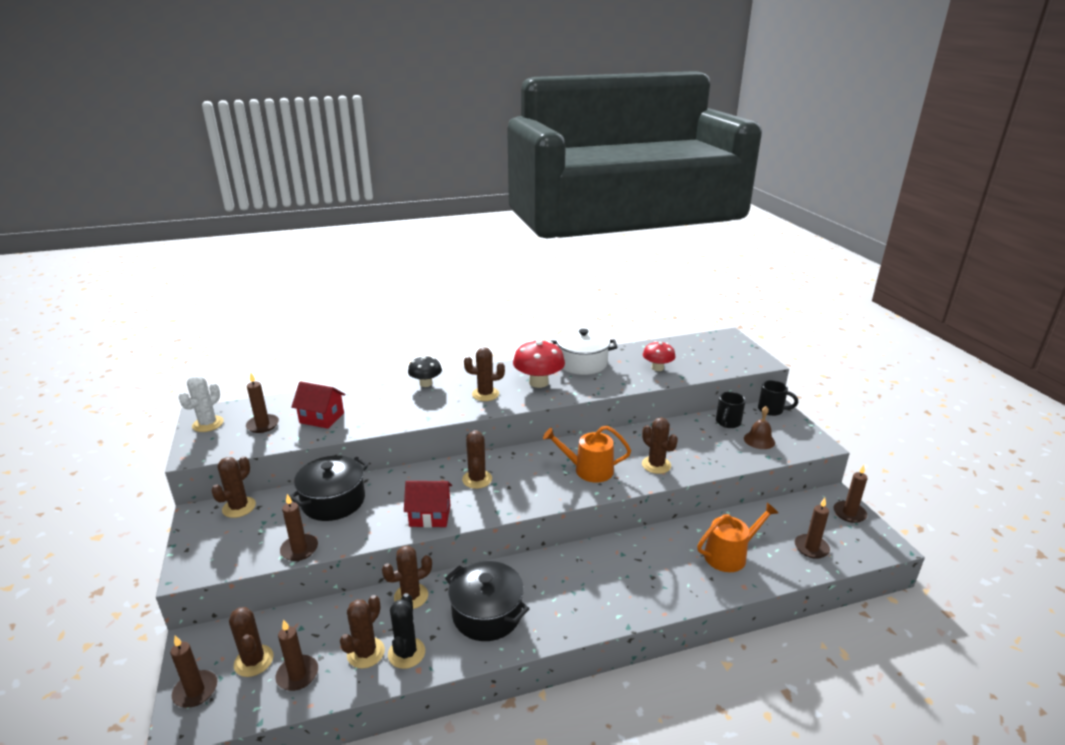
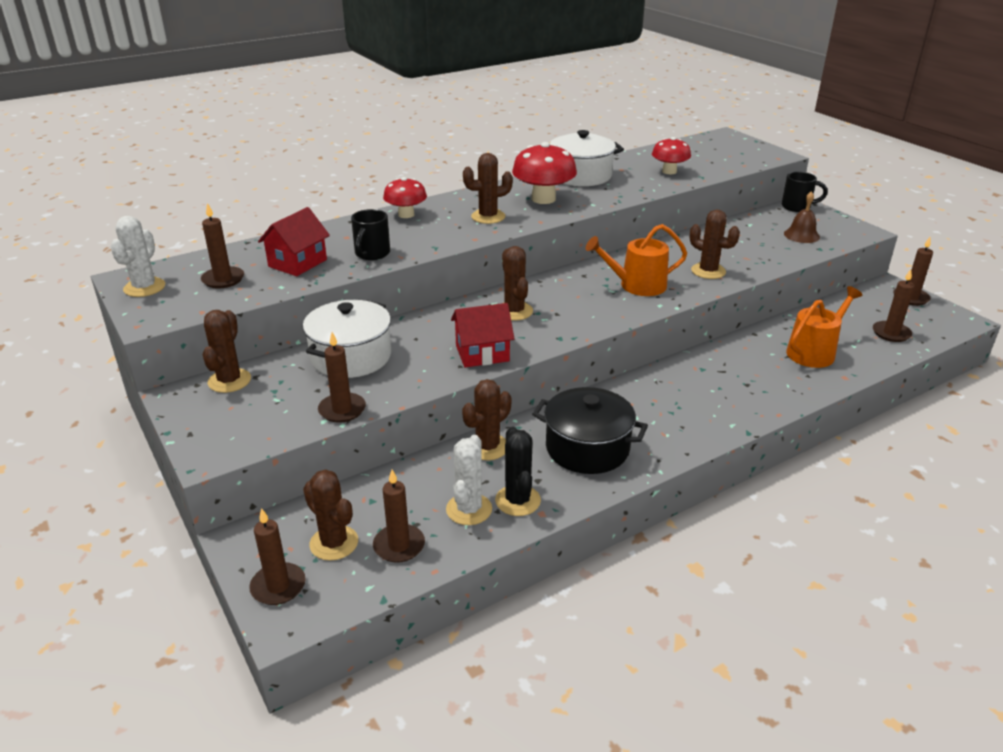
camera: 15 degrees left, 5 degrees up
(321, 418) = (297, 263): red house -> red house turned 60 degrees counterclockwise
(333, 501) = (351, 357): black pot -> white pot
(366, 653) = (469, 509): brown cactus -> white cactus
(426, 383) = (406, 214): black mushroom -> red mushroom
(727, 423) = (759, 224): black mug -> black mug (371, 254)

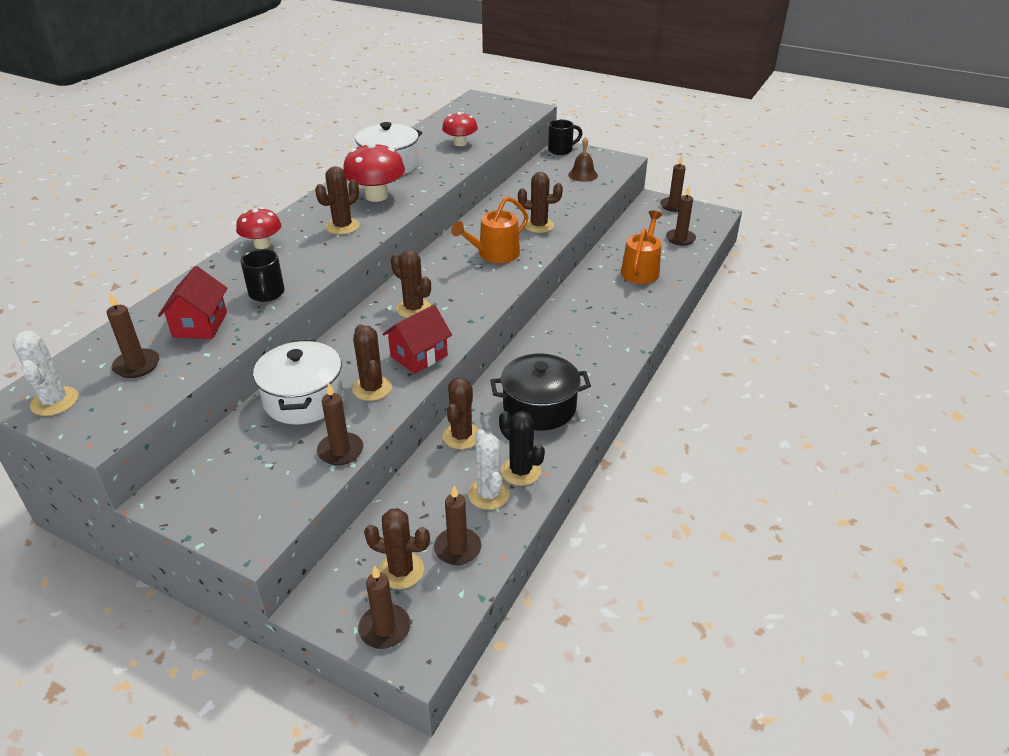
camera: 30 degrees left, 5 degrees up
(229, 381) = (204, 464): brown cactus -> brown cactus (372, 388)

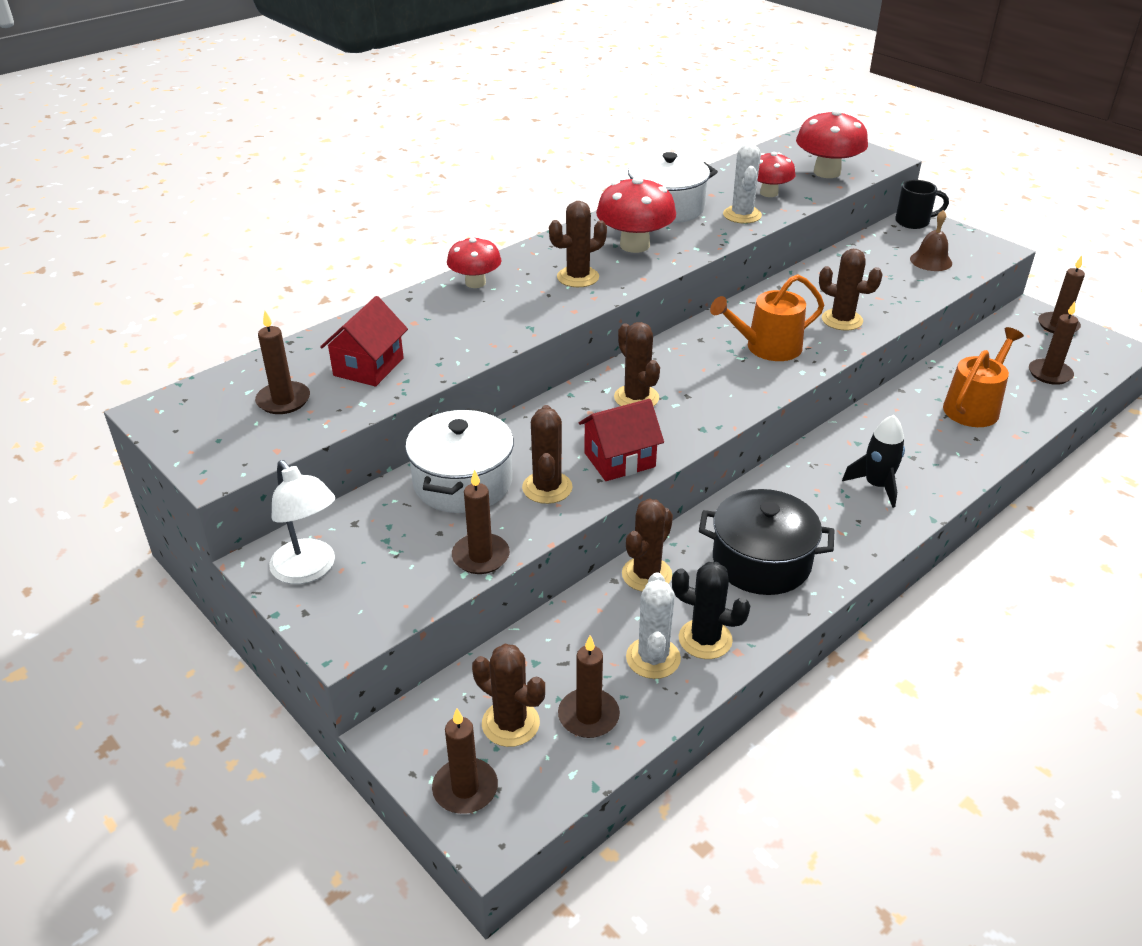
camera: 20 degrees right, 0 degrees up
(55, 401) = (185, 422): white cactus -> white cactus (742, 215)
(203, 496) = (309, 570): none -> white lamp
(267, 294) = (456, 345): black mug -> none
(495, 123) = (827, 172): none -> red mushroom
(520, 471) = (705, 639): black cactus -> black cactus turned 45 degrees counterclockwise
(597, 336) = (876, 485): none -> black rocket

